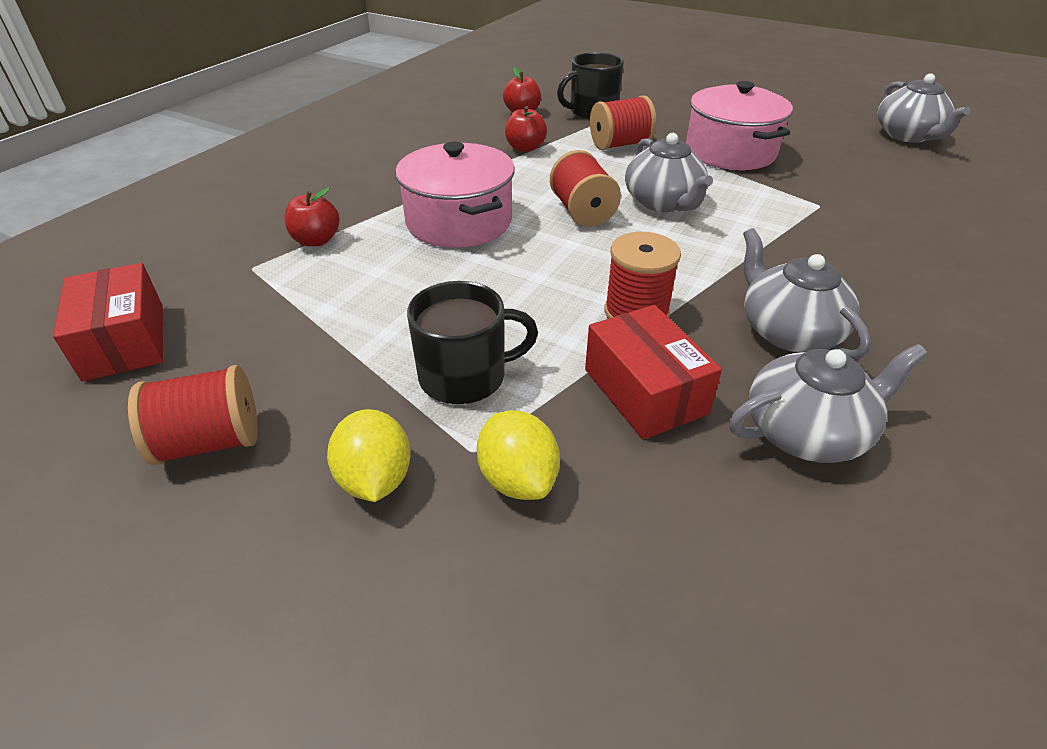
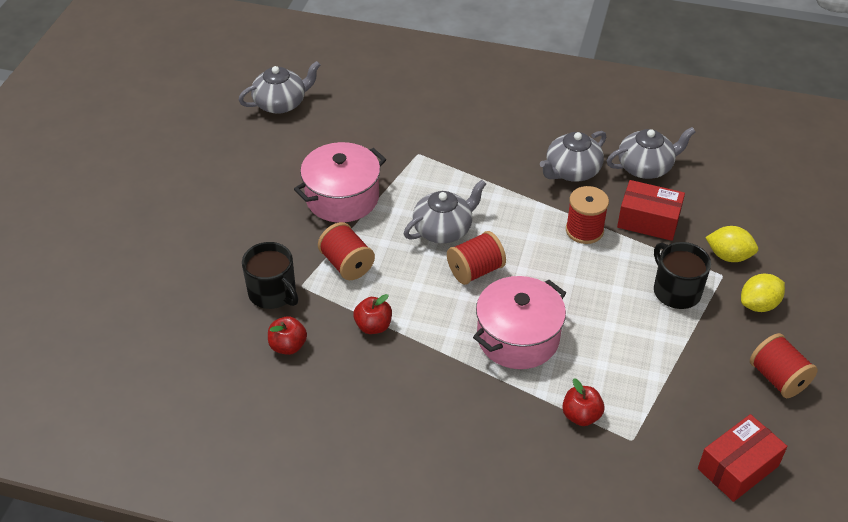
camera: 105 degrees left, 5 degrees up
(518, 479) = (728, 256): yellow lemon -> yellow lemon turned 60 degrees clockwise
(645, 391) = (648, 221): red box -> red box turned 60 degrees clockwise
(807, 432) = (645, 167): grey teapot -> grey teapot turned 105 degrees clockwise

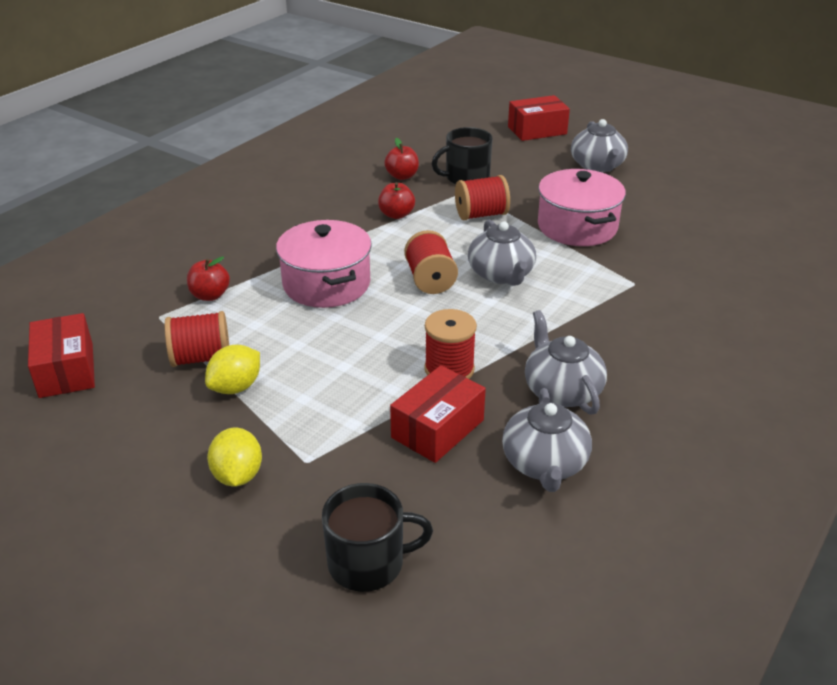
camera: 110 degrees right, 10 degrees down
(135, 261) = (537, 130): none -> red box
(281, 103) = (747, 216): grey teapot -> grey teapot (597, 166)
(676, 291) = (310, 410): black mug -> black mug (368, 563)
(728, 256) = (333, 481): yellow lemon -> yellow lemon (236, 387)
(778, 378) = (128, 444): red spool -> red spool (201, 358)

